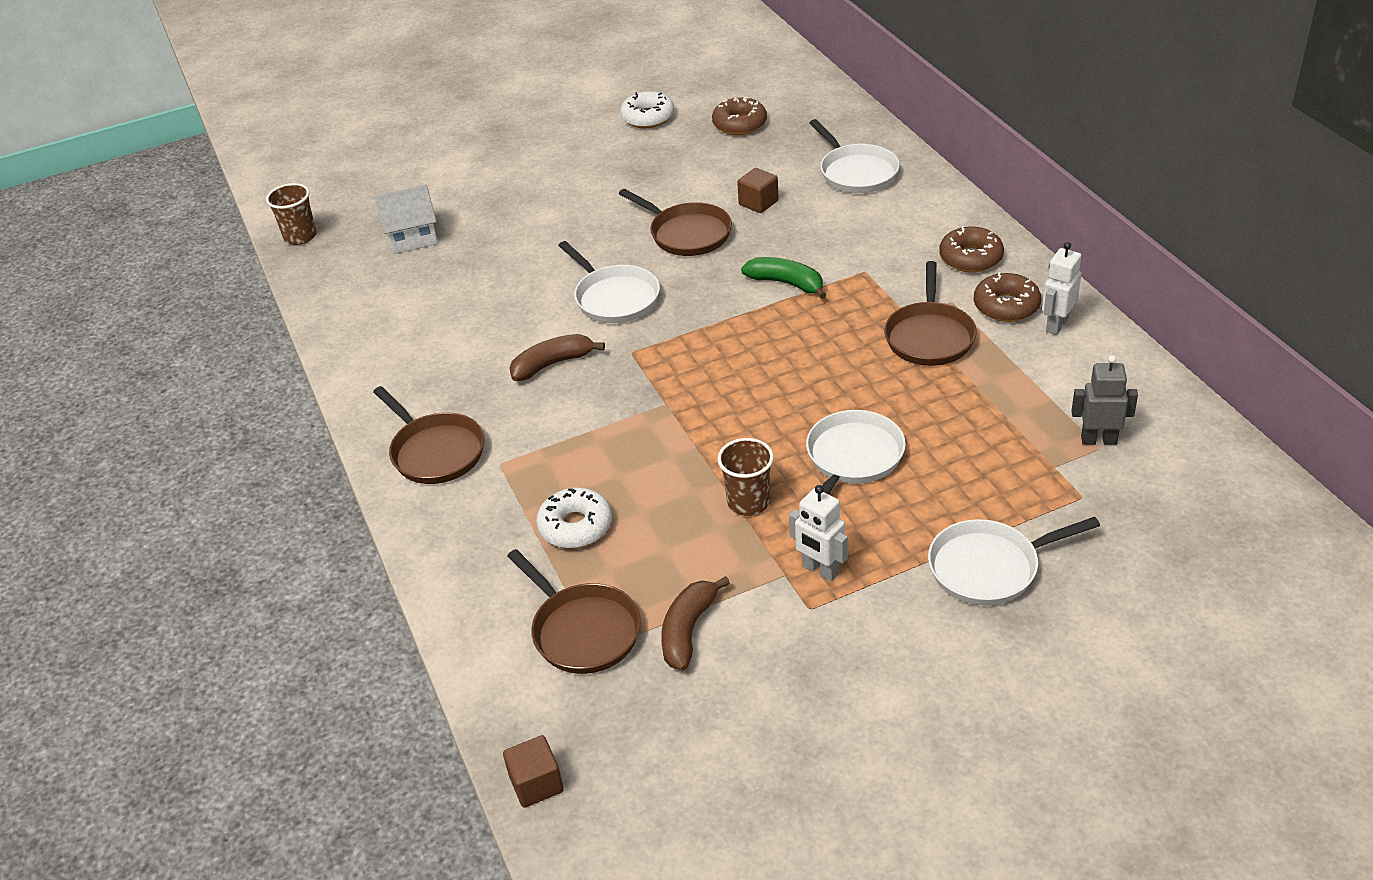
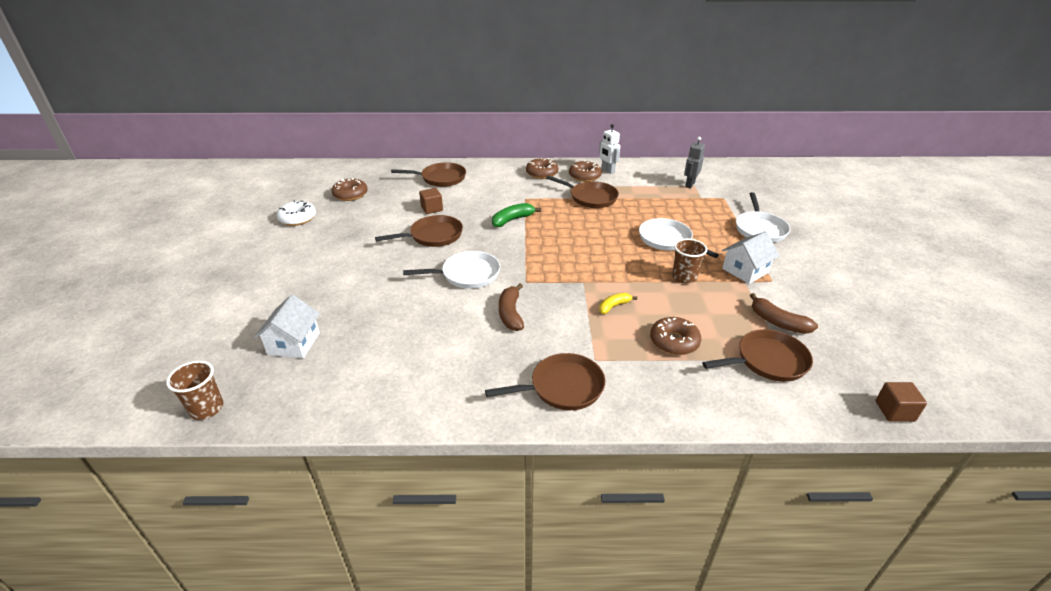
camera: 70 degrees left, 5 degrees down
(575, 526) = (674, 342): white donut -> brown donut
(624, 449) = (614, 306): none -> yellow banana
(820, 570) = (745, 270): white robot -> white house
(856, 172) = (440, 178): white pan -> brown pan

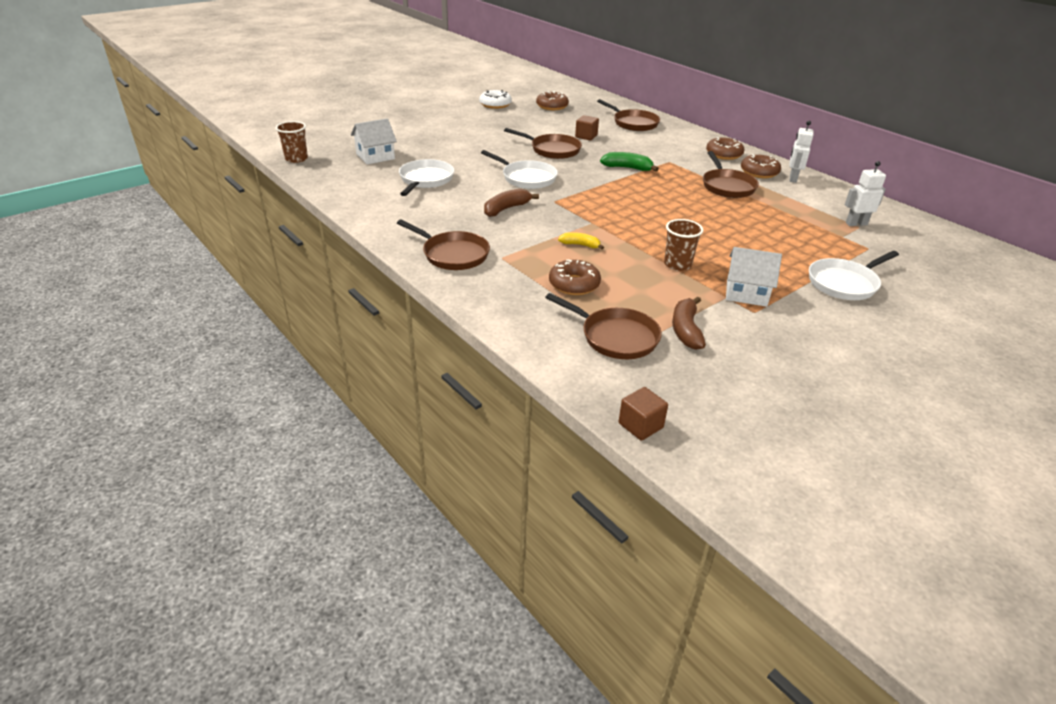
camera: 50 degrees right, 0 degrees up
(667, 240) = (725, 240): white pan -> white pan (425, 180)
(689, 184) = (856, 224): grey robot -> white robot

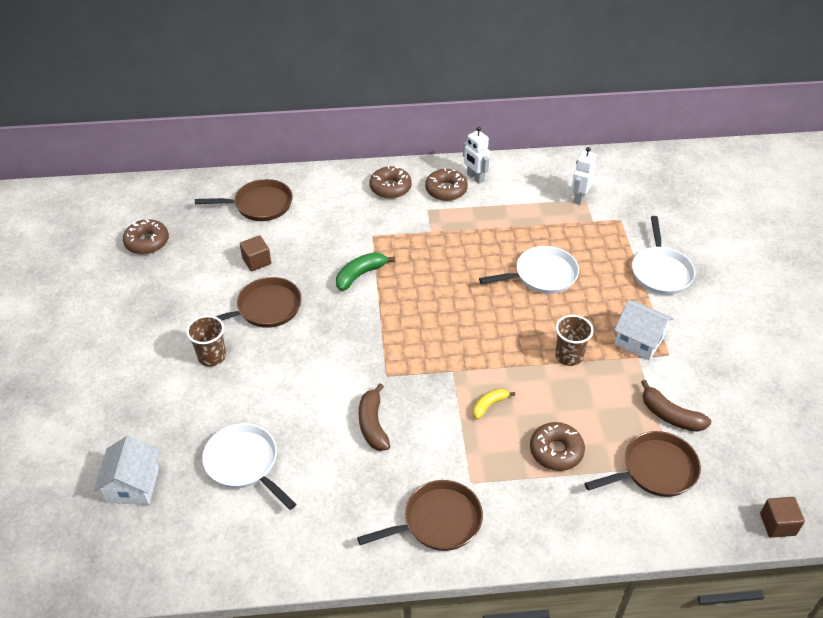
camera: 55 degrees left, 10 degrees up
(296, 159) = (60, 578): brown cup -> brown cup (212, 356)
(495, 104) = (88, 289): white donut -> none
(526, 178) = (315, 369): white pan -> white pan (542, 275)
(727, 186) = (455, 229): brown pan -> none
(746, 293) = (639, 340): white house -> white house turned 75 degrees clockwise

